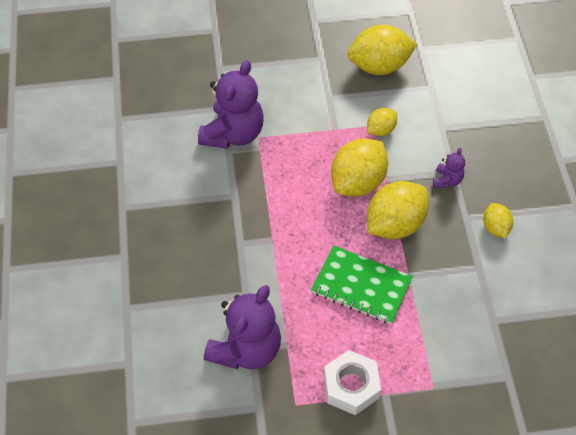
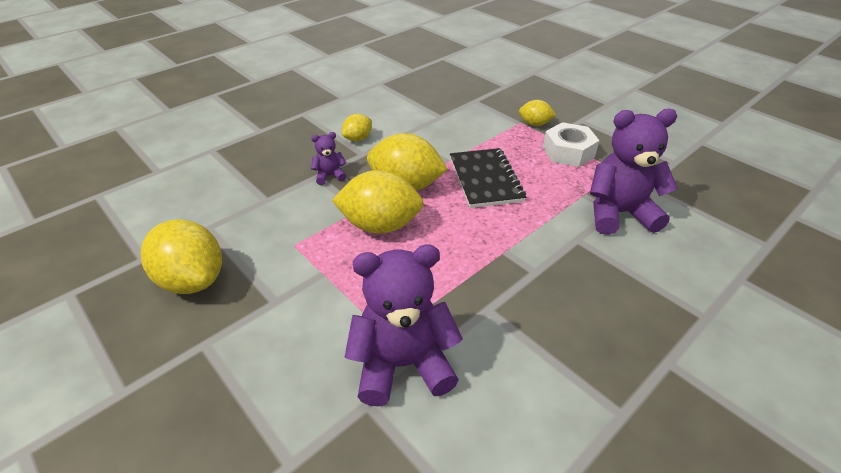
camera: 125 degrees left, 15 degrees down
(361, 286) = (485, 179): green notebook -> black notebook
(381, 130) = (297, 238): yellow lemon -> yellow lemon (534, 124)

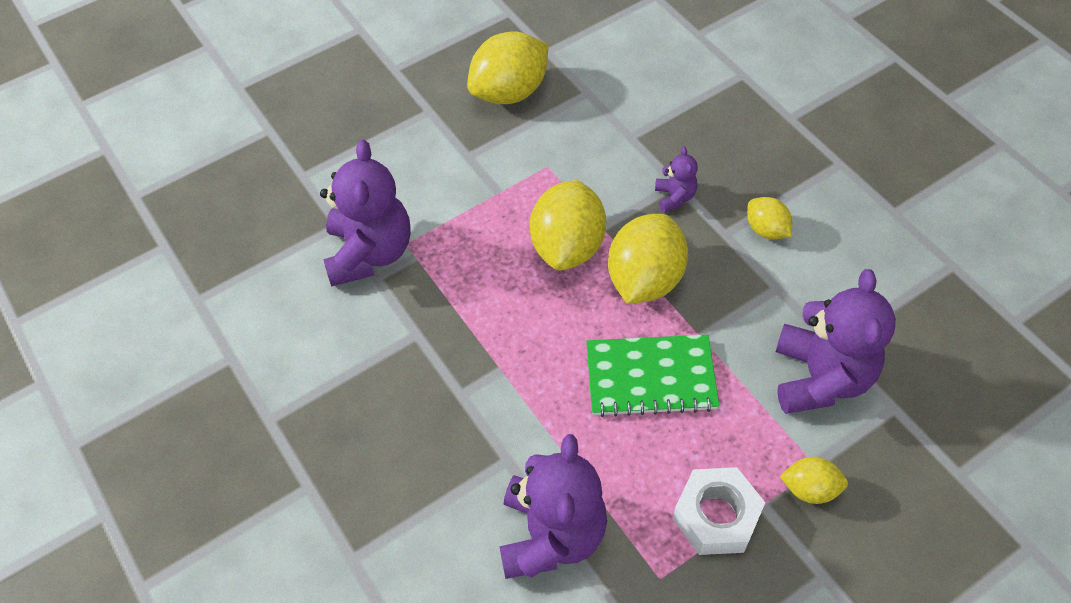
camera: 100 degrees right, 15 degrees up
(464, 121) = (820, 378): none -> purple teddy bear
(485, 179) = (650, 377): black notebook -> green notebook
(534, 124) = (809, 488): yellow lemon -> yellow lemon turned 75 degrees clockwise

